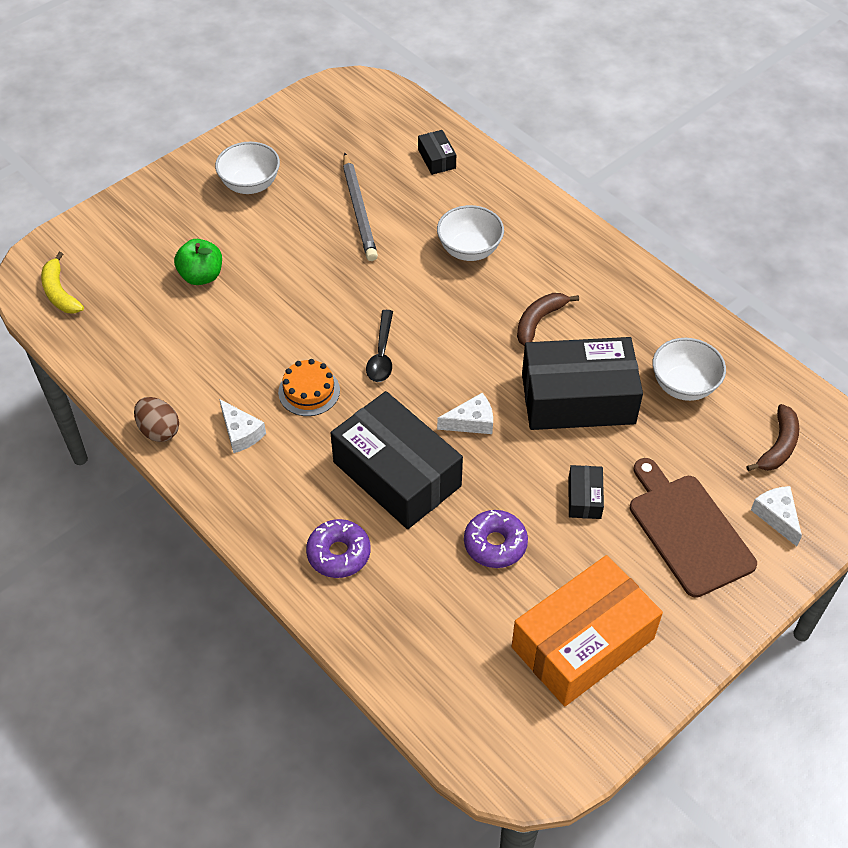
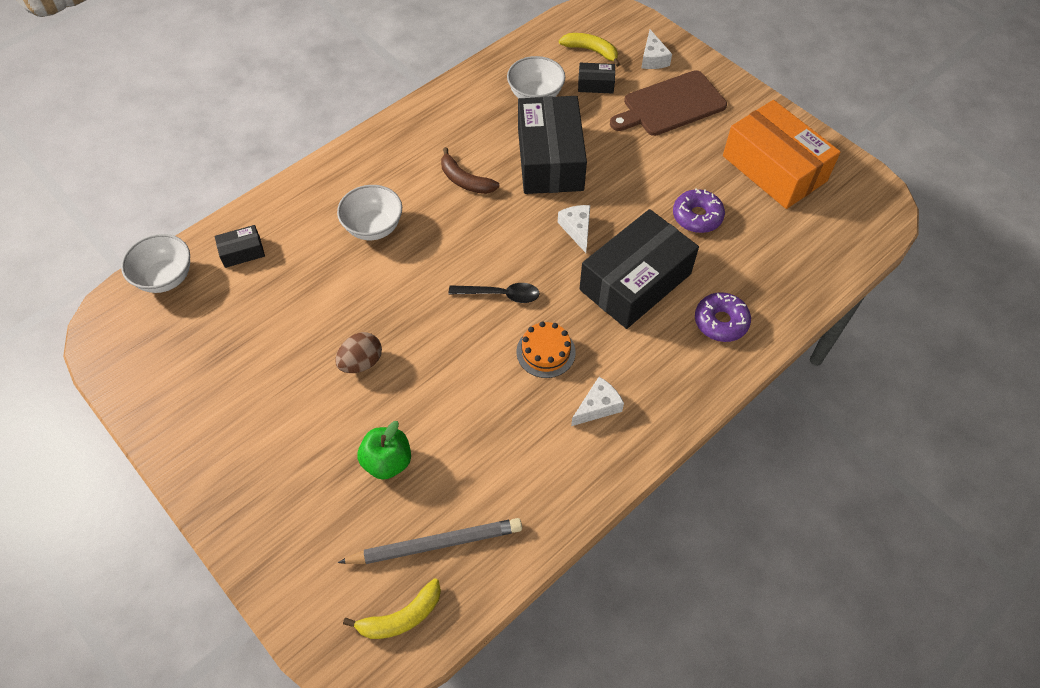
camera: 90 degrees left, 5 degrees up
(159, 430) = (598, 481): brown egg -> brown egg (361, 362)
(250, 185) = (250, 423): white bowl -> white bowl (166, 278)
(359, 210) = (307, 317): grey pencil -> grey pencil (436, 544)
(584, 498) = (647, 160): black box -> black box (595, 84)
(776, 516) = (653, 58): white cheese -> white cheese turned 75 degrees counterclockwise
(778, 446) = (591, 51): brown banana -> yellow banana

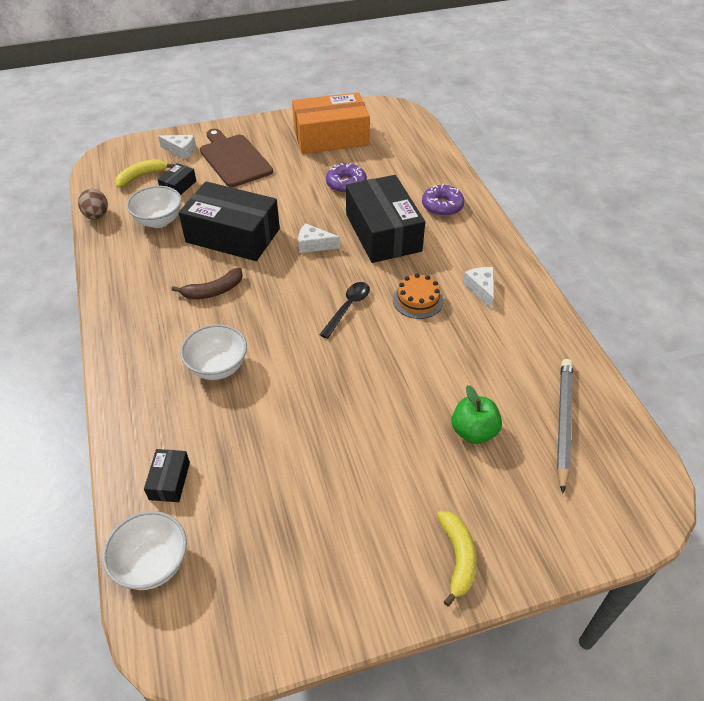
camera: 65 degrees left, 10 degrees down
(361, 362) = (362, 420): brown egg -> brown egg (97, 216)
(401, 617) = (622, 466): yellow banana -> yellow banana (457, 558)
(670, 105) = (234, 159): brown cutting board -> brown cutting board turned 150 degrees clockwise

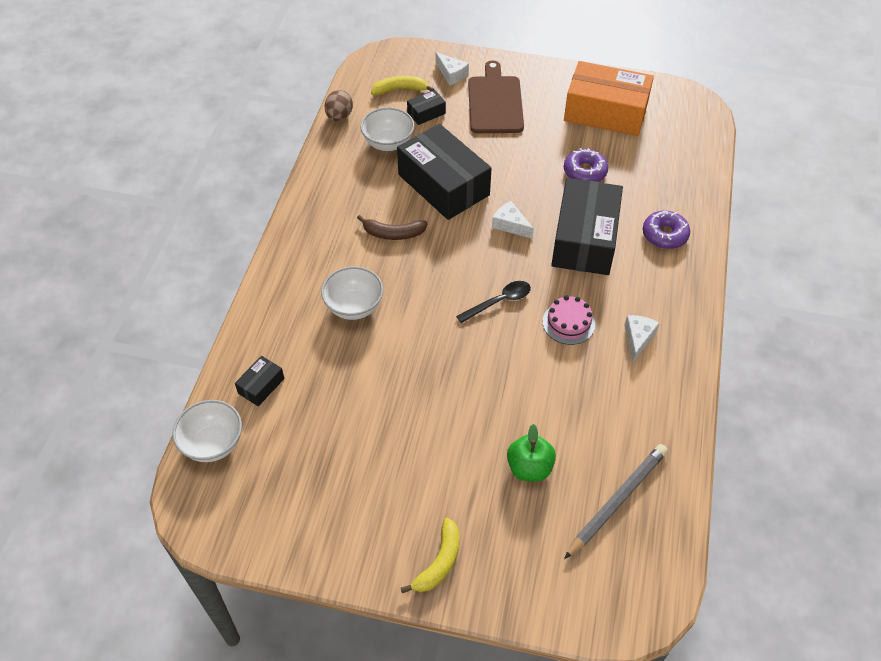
camera: 30 degrees right, 5 degrees up
(418, 300) = (568, 323): orange cake -> pink cake

